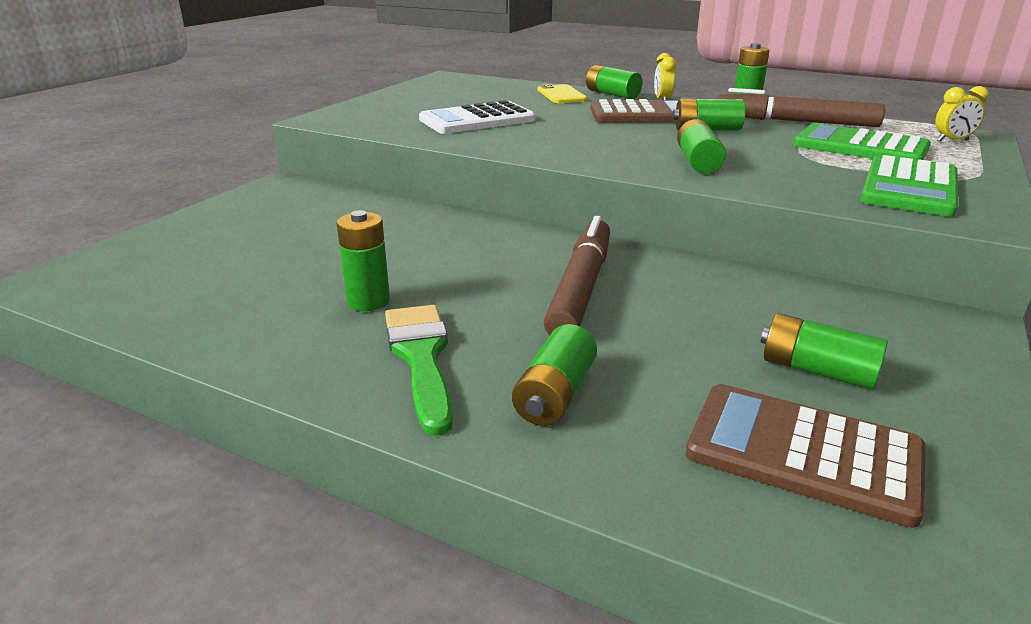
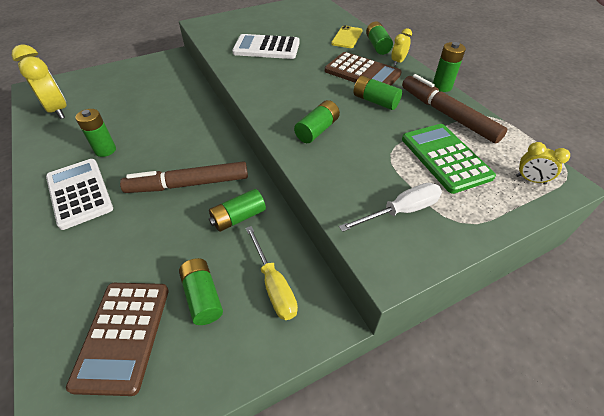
camera: 35 degrees right, 20 degrees up
(167, 290) = (58, 110): none -> yellow clock
(421, 358) = (79, 193): green brush -> white calculator
(554, 395) = (91, 241): green battery -> green battery (238, 217)
(580, 288) = (188, 184): brown marker -> brown marker turned 150 degrees counterclockwise
(803, 453) = (123, 335): brown calculator -> brown calculator turned 150 degrees counterclockwise
(867, 325) = (273, 285): none -> yellow screwdriver
(909, 187) = (401, 211): green calculator -> white screwdriver

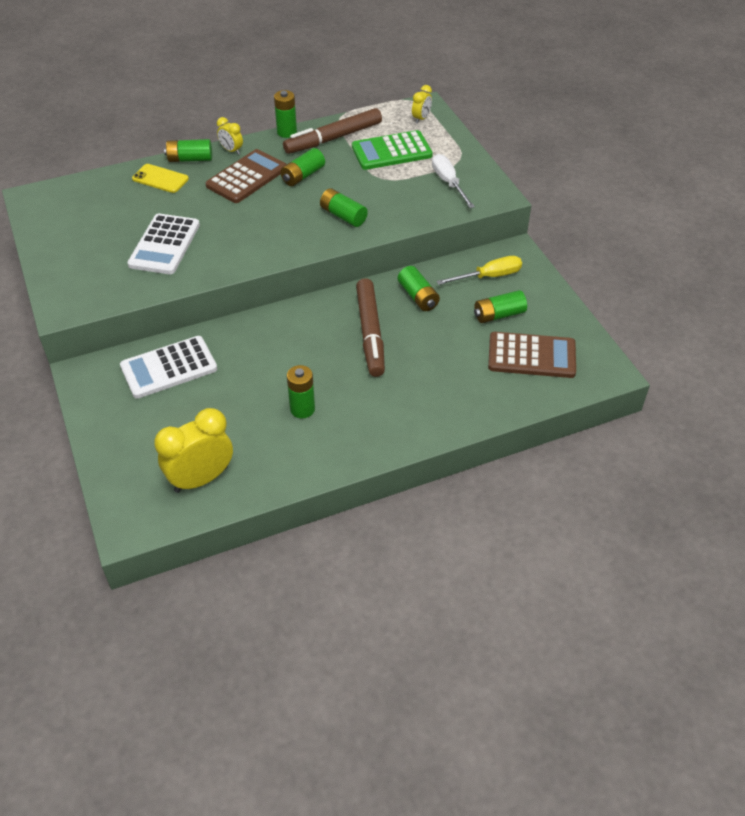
camera: 85 degrees left, 0 degrees up
(79, 193) = (373, 417): white calculator -> white calculator (169, 368)

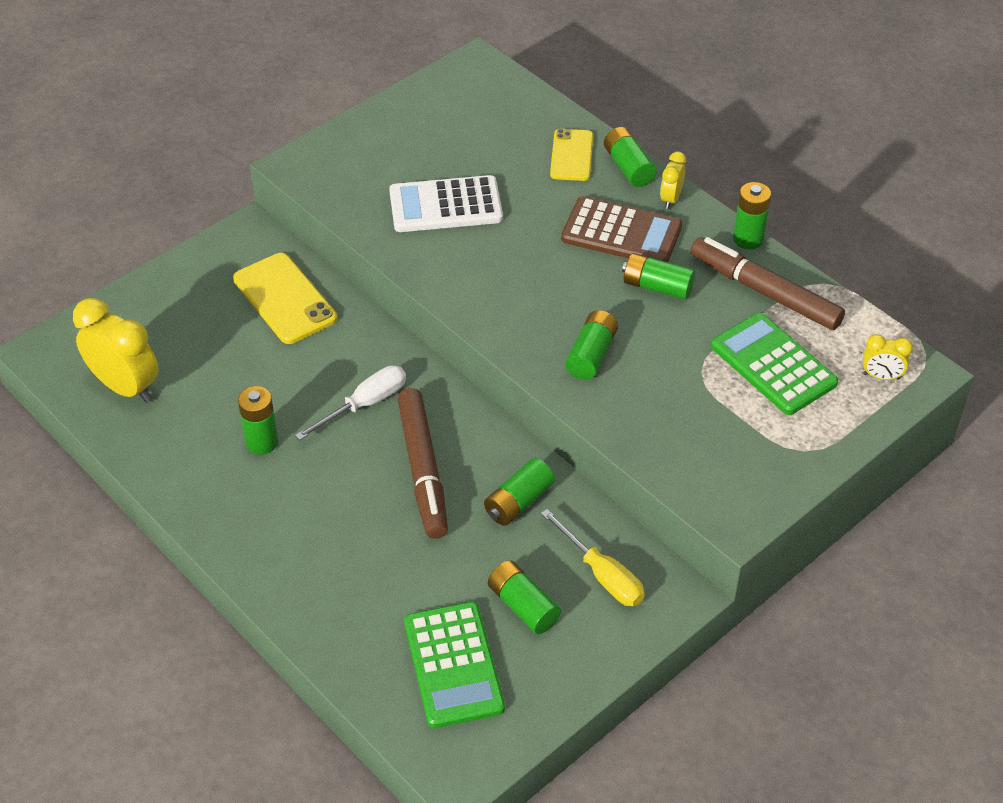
camera: 70 degrees right, 0 degrees up
(169, 368) = (284, 299): white calculator -> yellow phone
(370, 333) = (423, 470): brown marker -> brown marker turned 75 degrees counterclockwise
(448, 183) = (734, 451): white screwdriver -> white screwdriver (365, 404)
(531, 356) = (453, 665): brown calculator -> green calculator

